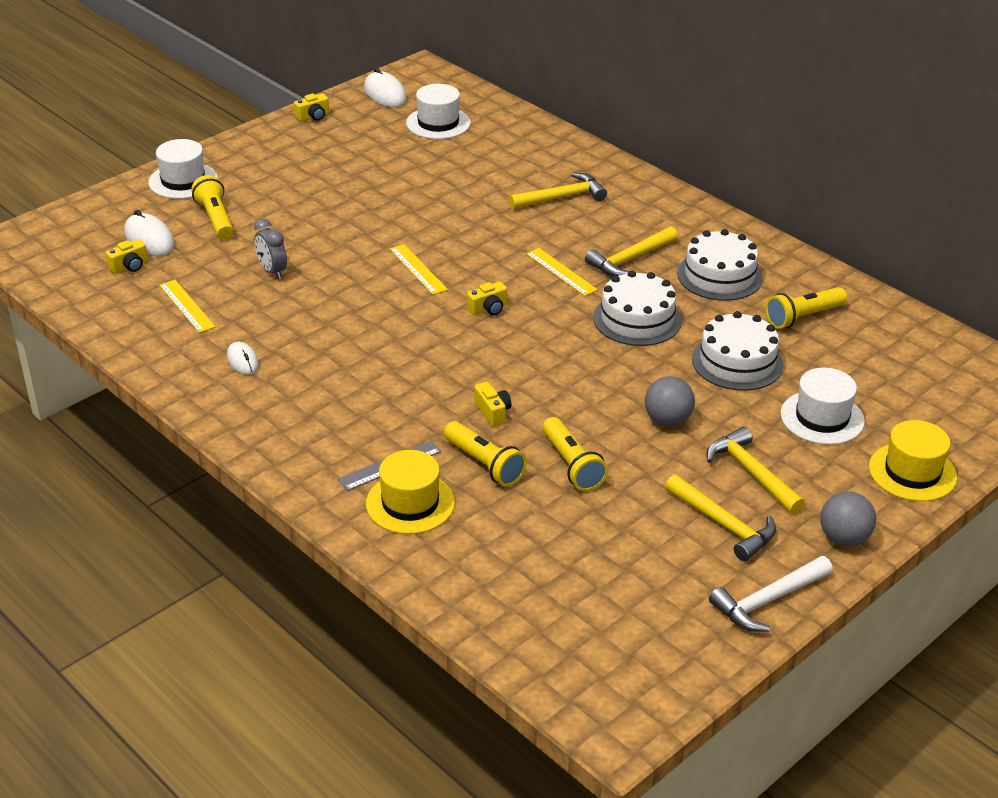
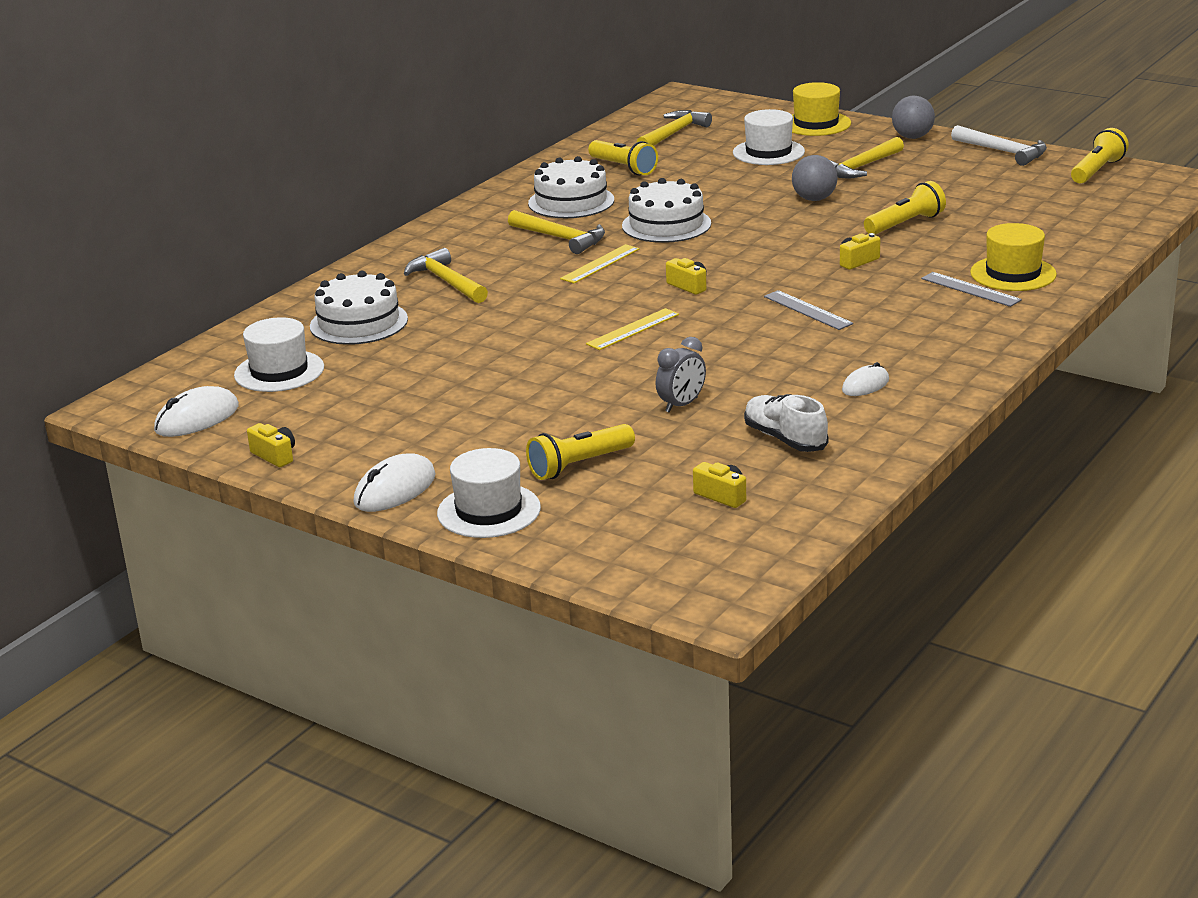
camera: 100 degrees left, 10 degrees down
(149, 239) = (651, 498): white mouse -> white mouse (395, 490)
(186, 306) = (785, 439): yellow ruler -> white shoe
(401, 361) = (808, 310): none -> grey ruler
(484, 464) = (934, 254): yellow flashlight -> yellow flashlight (1097, 171)
(724, 525) = (932, 170): yellow hammer -> yellow hammer (673, 134)
(737, 362) = (709, 184): white cake -> white cake (358, 323)

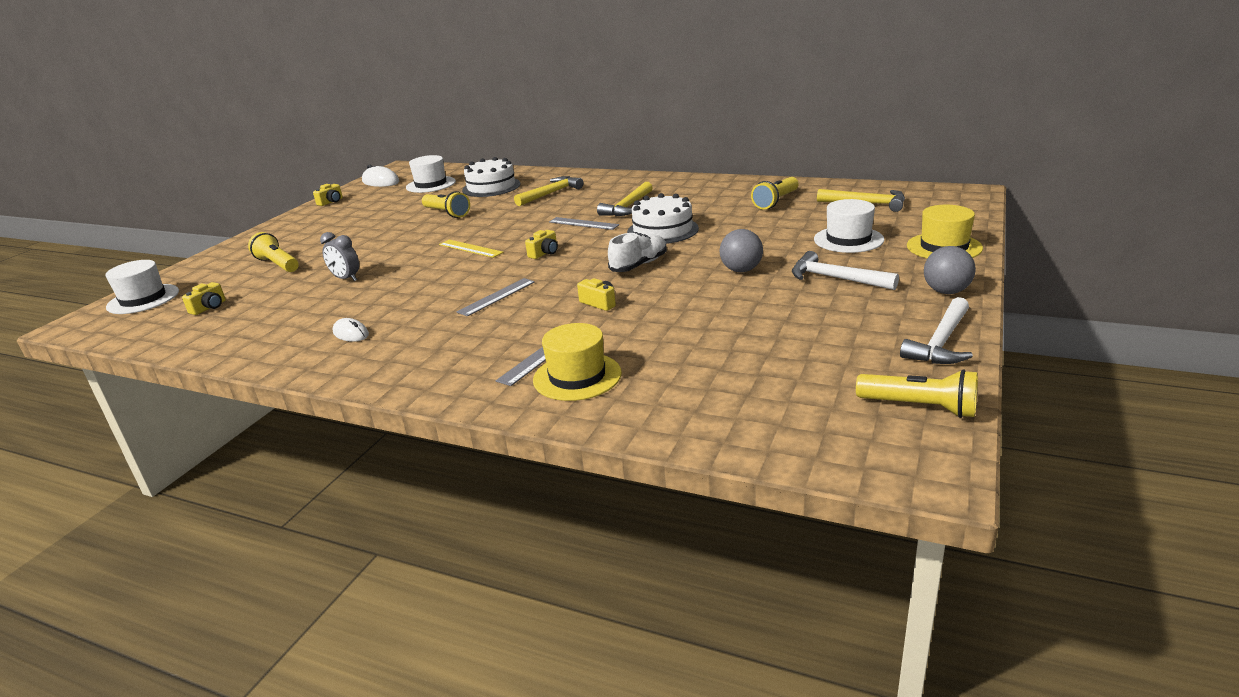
camera: 80 degrees right, 0 degrees up
(395, 490) = (277, 230): white mouse -> none
(489, 511) = (237, 253): white hat -> white hat (143, 299)
(571, 201) = (698, 199): white cake -> none
(600, 264) = (583, 223): yellow ruler -> grey ruler
(785, 439) = (277, 316): white shoe -> white shoe (639, 265)
(860, 167) = (835, 278): yellow hammer -> white hammer
(905, 224) = (694, 313): yellow flashlight -> yellow flashlight (447, 213)

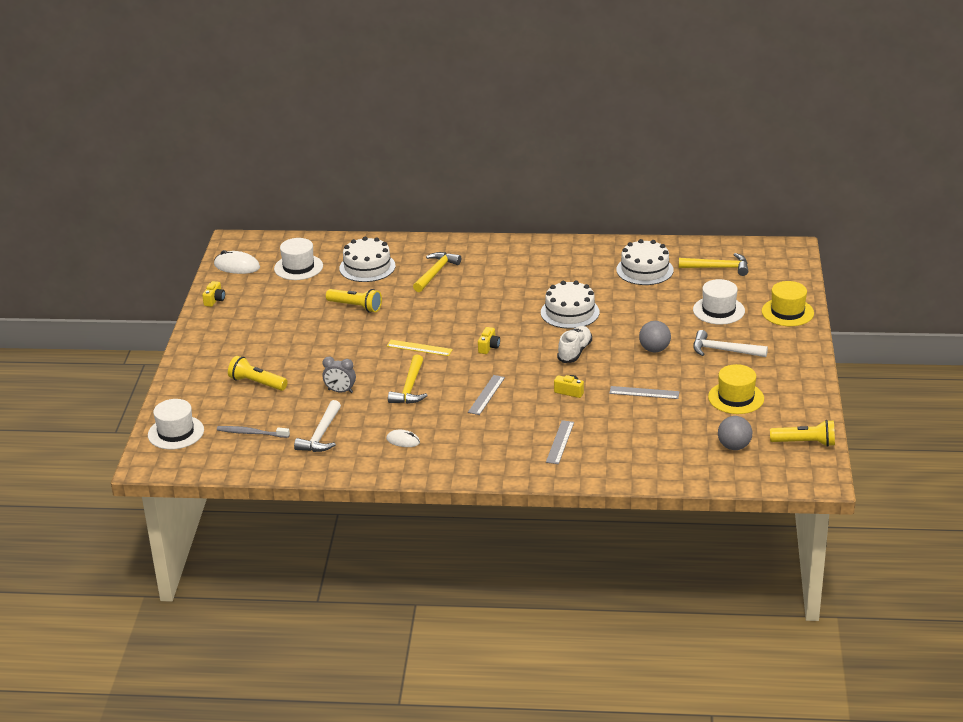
camera: 20 degrees left, 5 degrees up
(209, 307) = (251, 433): yellow camera -> grey toothbrush
(577, 376) = (596, 451): yellow hat -> yellow hat (736, 398)
(583, 223) = (496, 310): grey ruler -> grey ruler (644, 393)
(628, 207) = (521, 286): yellow hammer -> yellow hammer (410, 388)
(776, 201) = (644, 270): yellow flashlight -> white cake
(941, 343) = (805, 397): white hammer -> white hammer (321, 435)
(946, 291) = (799, 355): grey ball -> grey ball (734, 446)

